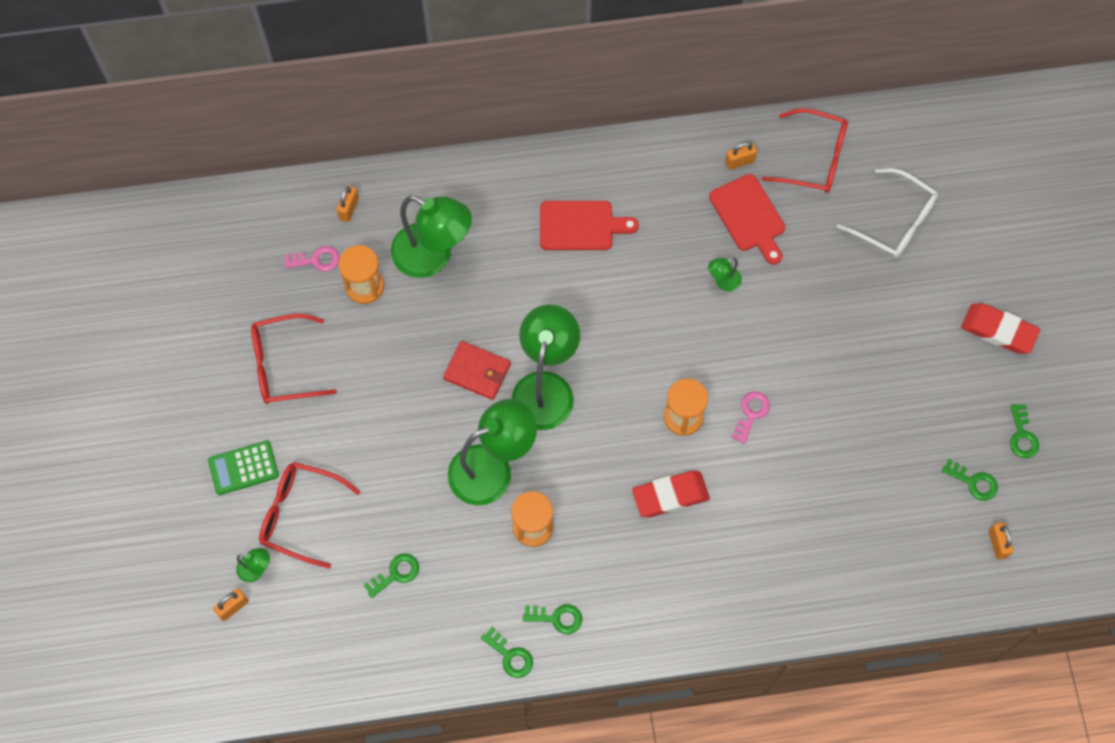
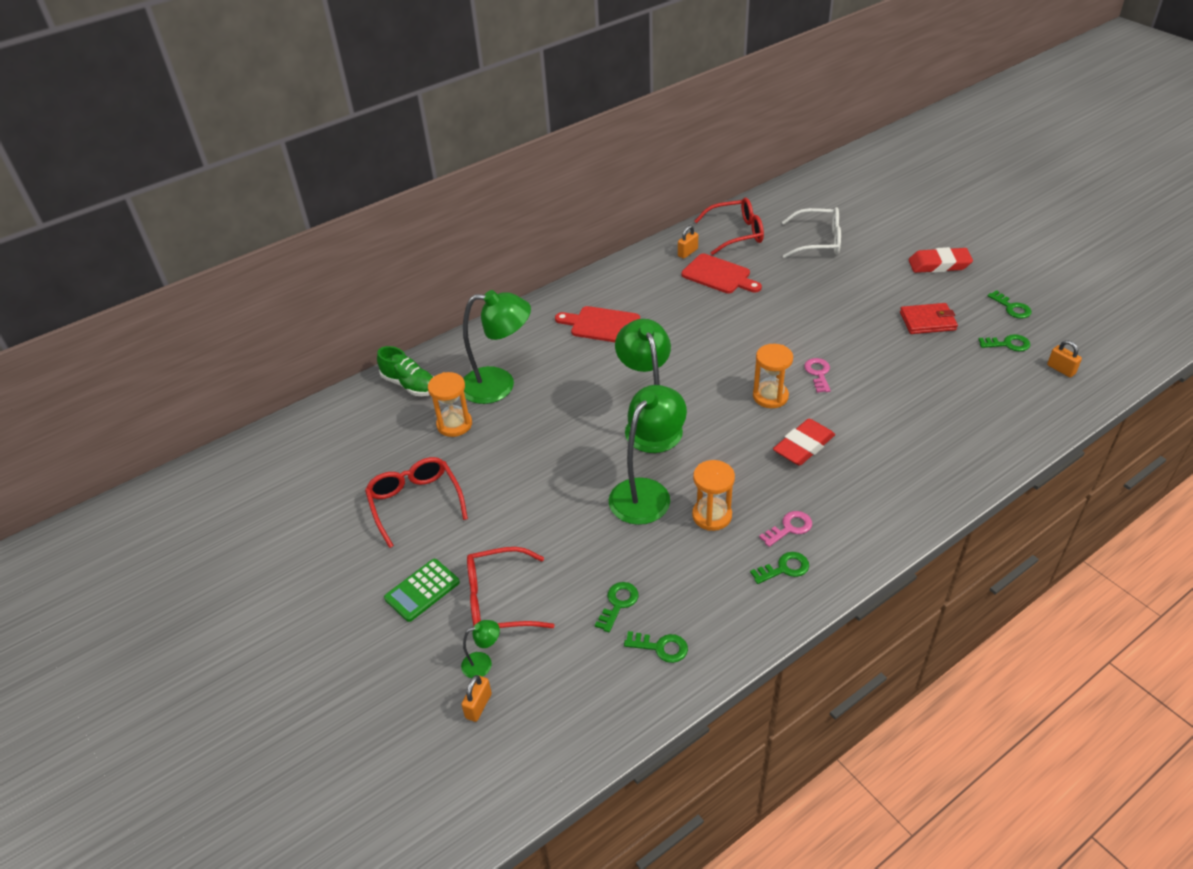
camera: 25 degrees left, 25 degrees down
(283, 365) = (415, 502): red glasses -> red glasses turned 105 degrees clockwise
(316, 260) = (402, 425): pink key -> pink key (789, 528)
(349, 209) = (410, 385): orange padlock -> green shoe
(477, 371) = (587, 437): red wallet -> red wallet (927, 321)
(510, 656) = (767, 616): green key -> green key (661, 647)
(580, 226) = (602, 325): red cutting board -> red cutting board turned 135 degrees counterclockwise
(723, 282) = (731, 314): green lamp -> none

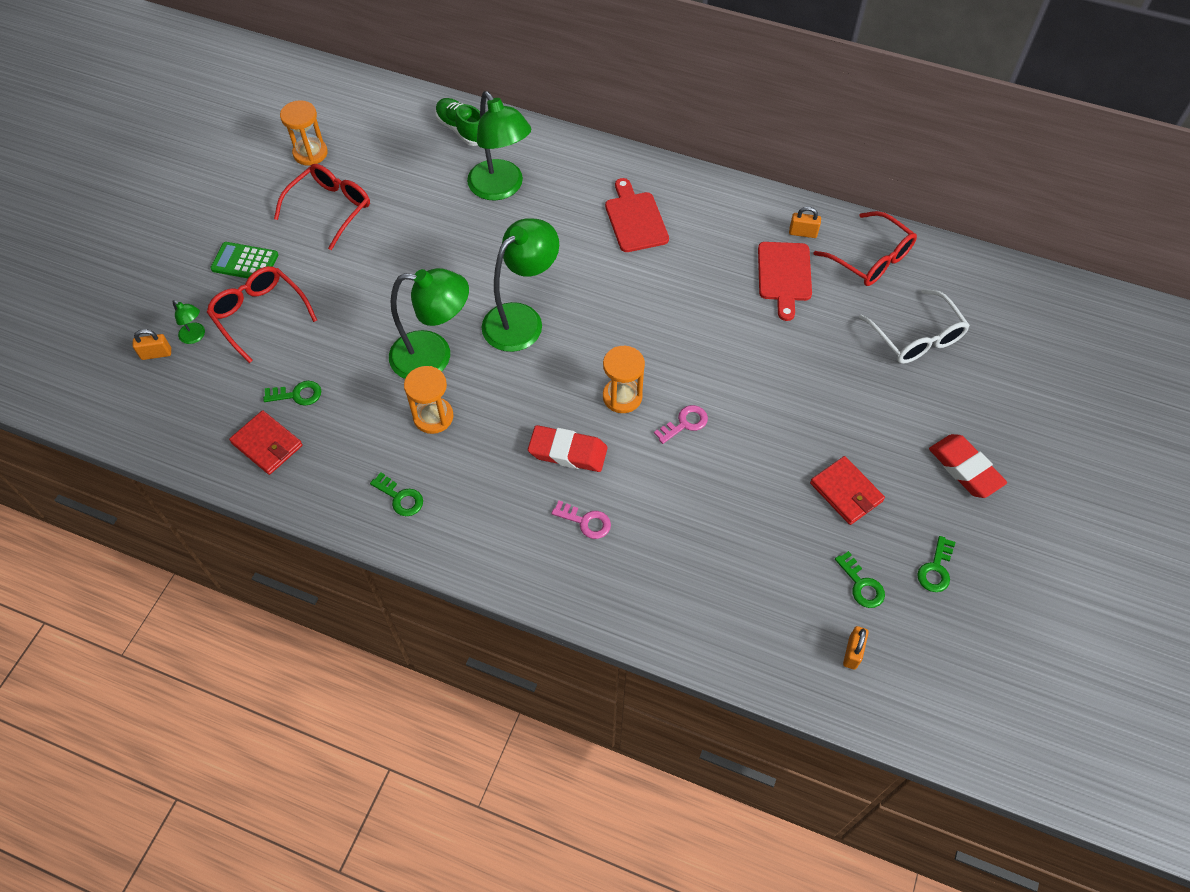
camera: 55 degrees right, 15 degrees up
(410, 385) = (462, 130): green shoe -> green shoe turned 135 degrees clockwise
(454, 424) = (433, 184): orange hourglass -> orange hourglass (310, 153)
(661, 647) = (267, 444): green key -> red wallet
(789, 528) = (452, 482): pink key -> pink key (586, 522)

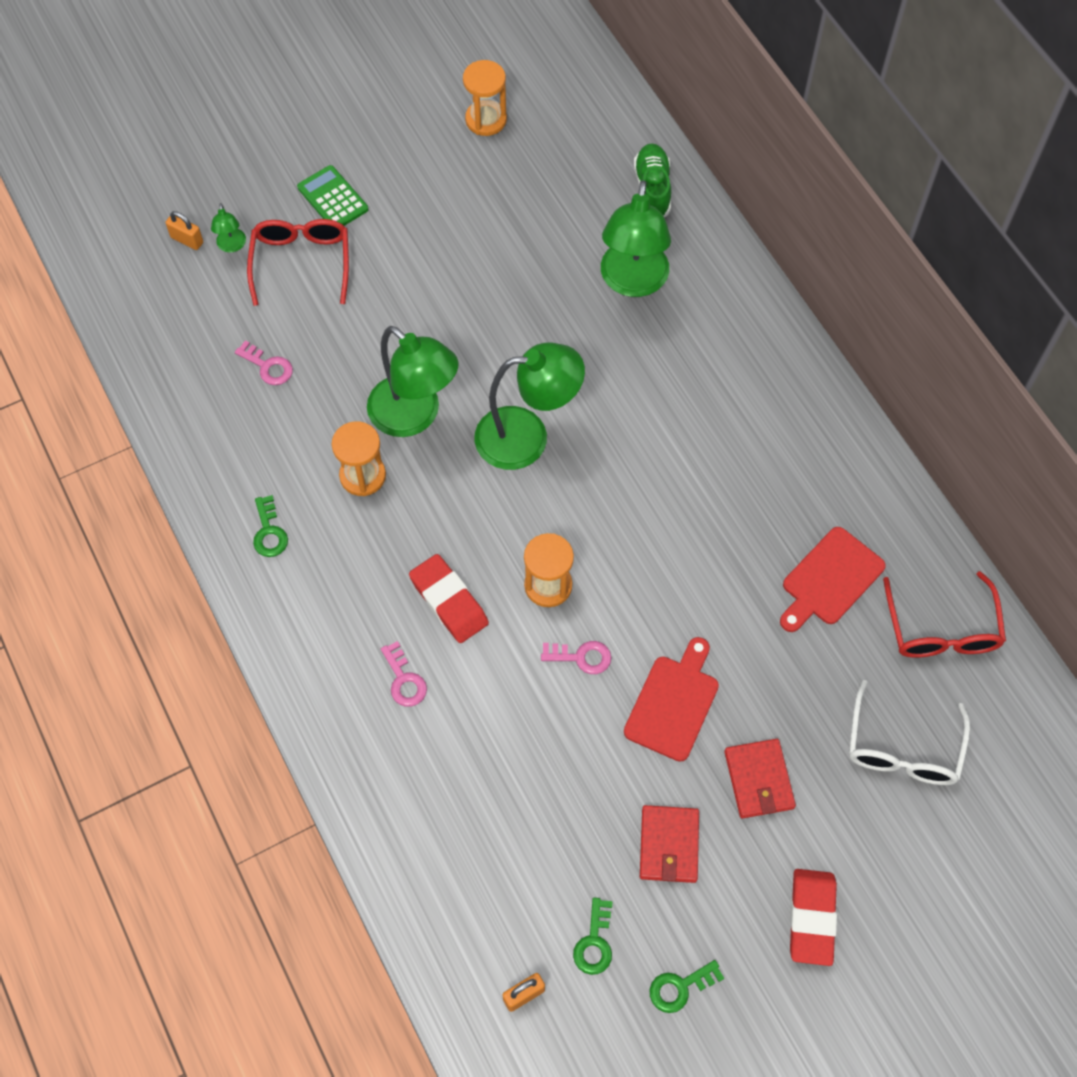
camera: 40 degrees right, 5 degrees up
(267, 444) = (204, 396): red wallet -> red wallet (759, 780)
(297, 394) = (268, 366): green key -> pink key
(330, 208) = (454, 193): red glasses -> none
(635, 219) = (734, 409): red cutting board -> red cutting board (673, 703)
(803, 233) = (896, 548): orange padlock -> none

